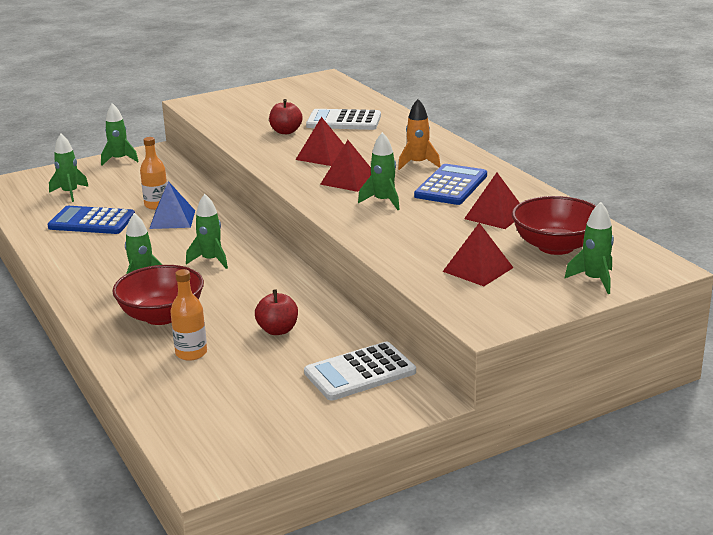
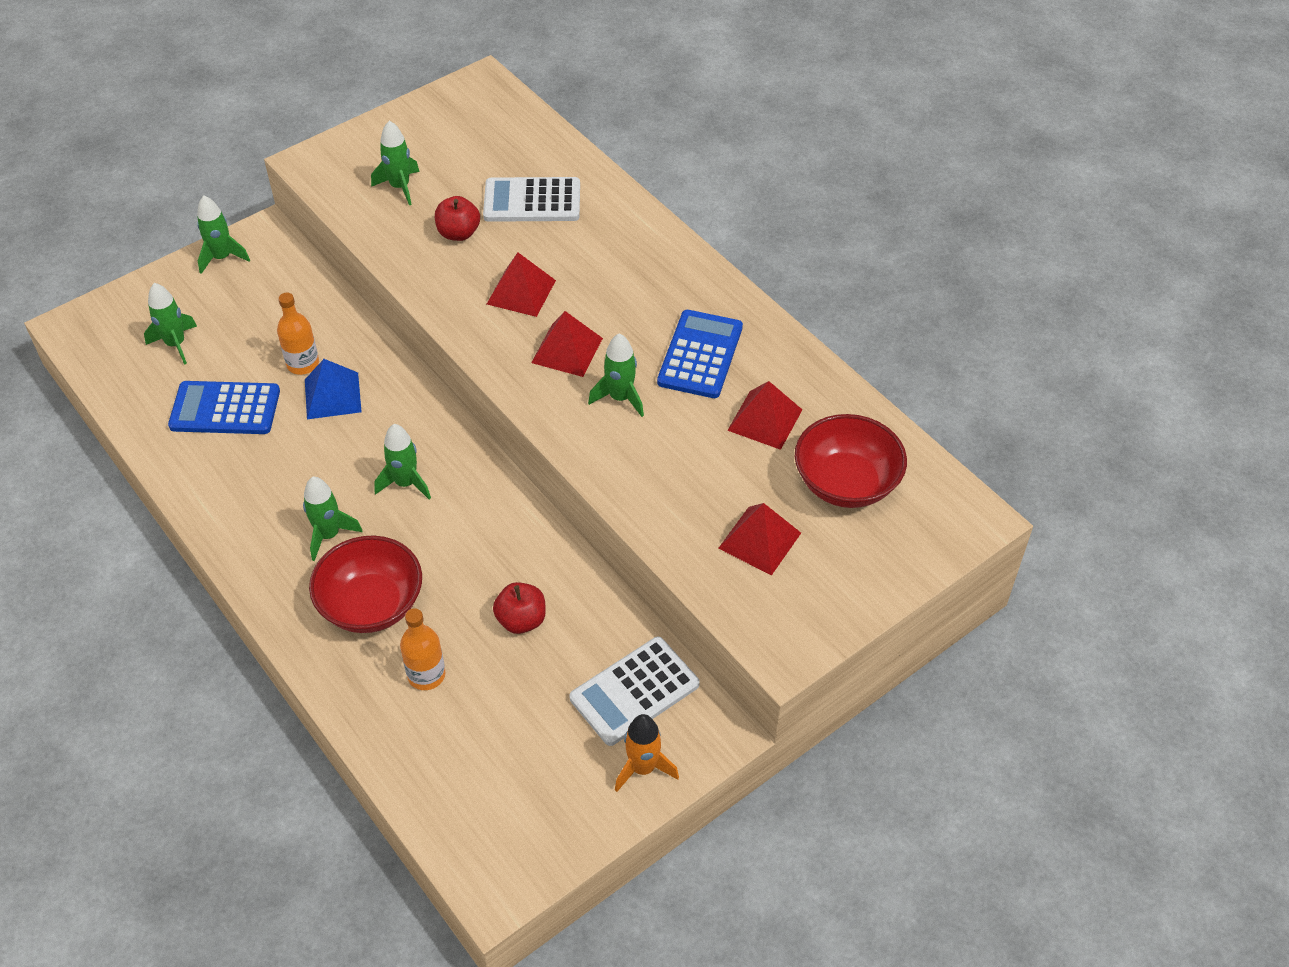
camera: 10 degrees left, 25 degrees up
(418, 164) = (649, 304): orange rocket -> orange rocket (643, 768)
(594, 280) = (898, 551): green rocket -> green rocket (400, 187)

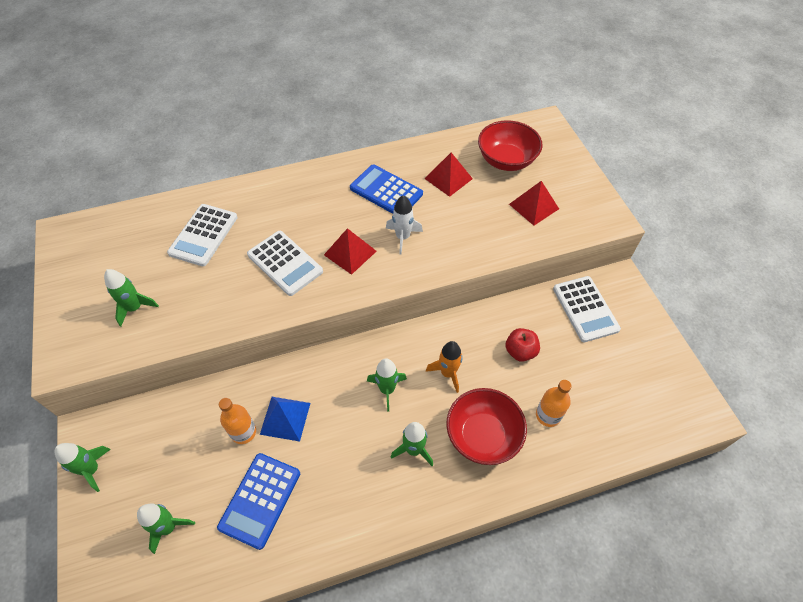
camera: 70 degrees left, 5 degrees up
(458, 233) = (207, 284): red apple -> none
(521, 292) = (285, 263): red pyramid -> white calculator
(620, 398) = (403, 237): green rocket -> white rocket
(643, 768) = (636, 319): orange rocket -> orange rocket (448, 373)

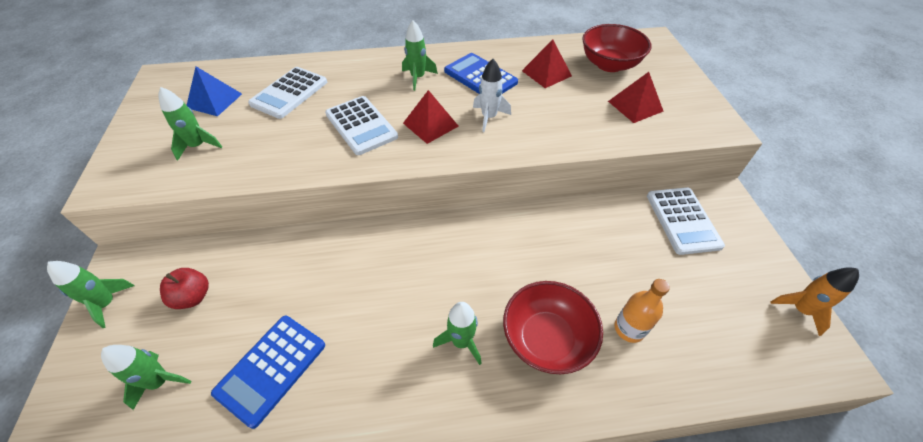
camera: 10 degrees right, 5 degrees down
(243, 432) = (277, 291): orange bottle -> none
(285, 418) = (326, 283): blue pyramid -> blue pyramid (214, 100)
(387, 389) = (444, 271): green rocket -> green rocket (418, 78)
(448, 373) = (516, 264): orange rocket -> orange rocket (800, 310)
(520, 351) = (603, 253): red apple -> red apple (193, 297)

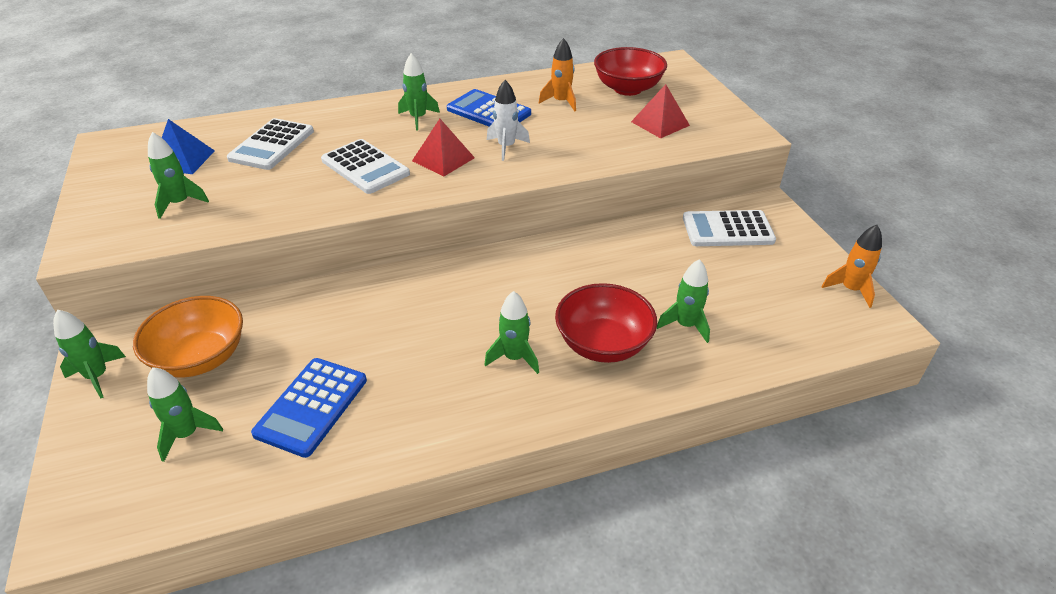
camera: 10 degrees left, 10 degrees down
(193, 297) = (200, 358): red apple -> orange bowl
(546, 73) = (561, 102): red pyramid -> orange rocket
(629, 329) = (685, 325): orange bottle -> green rocket
(682, 220) = (727, 229): white calculator -> white calculator turned 105 degrees clockwise

